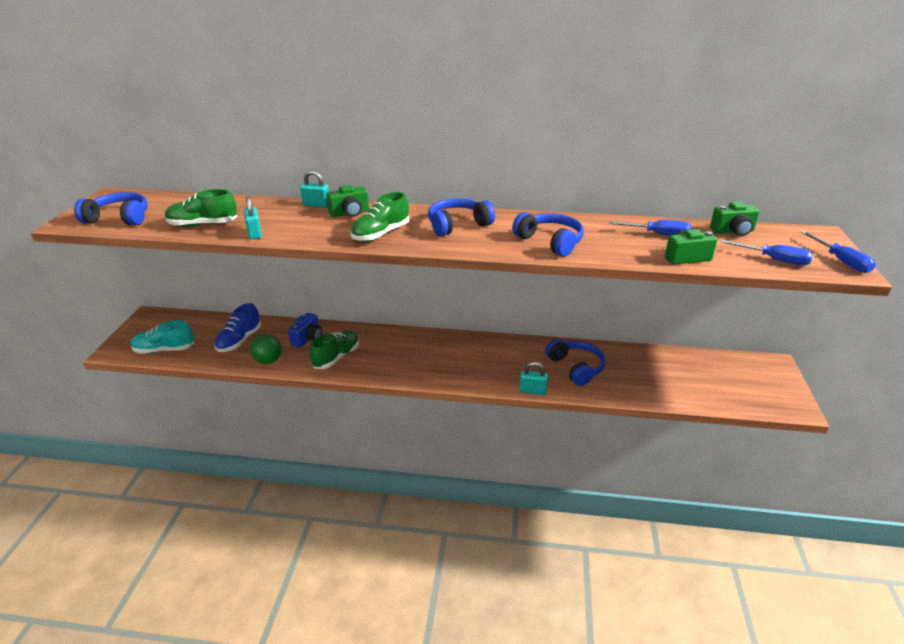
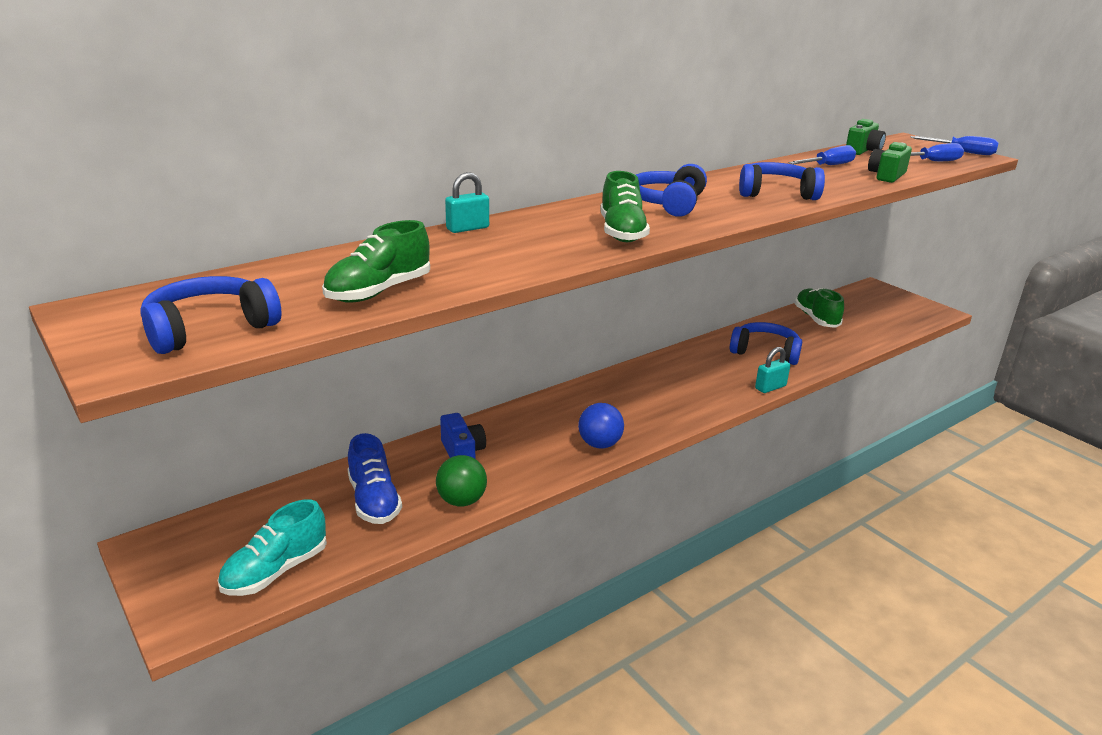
camera: 45 degrees left, 5 degrees down
(254, 233) = (480, 277): turquoise padlock -> none
(336, 357) = (537, 454): green shoe -> green shoe (816, 319)
(349, 213) = (531, 225): green camera -> none
(373, 369) = (599, 444): none -> blue ball

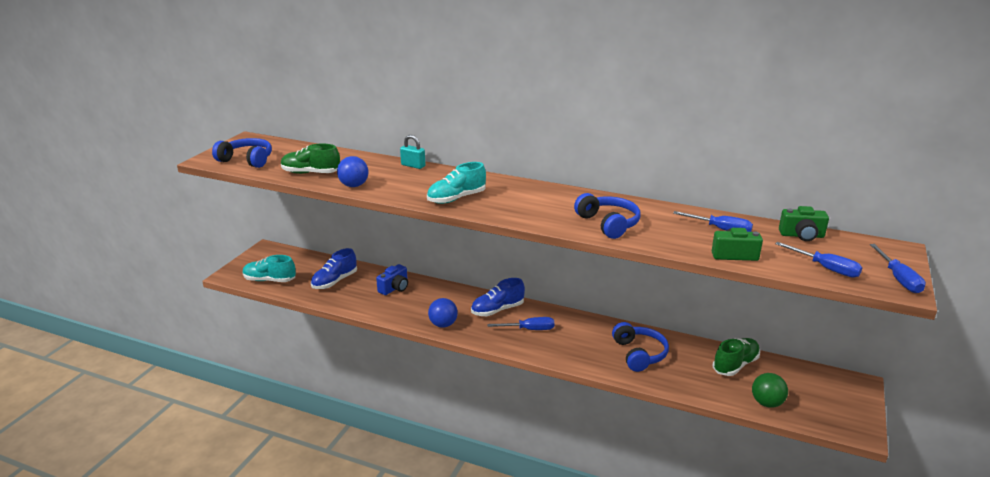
camera: 60 degrees right, 0 degrees up
(461, 501) = (353, 303): green ball -> green ball (767, 403)
(485, 274) = (354, 185): none -> blue ball
(603, 397) = (497, 310): none -> blue shoe
(622, 232) = (456, 198): green shoe -> turquoise shoe
(666, 392) = (529, 329): none -> blue screwdriver
(668, 203) = (530, 198): blue headphones -> none
(770, 387) = (586, 368): turquoise padlock -> none

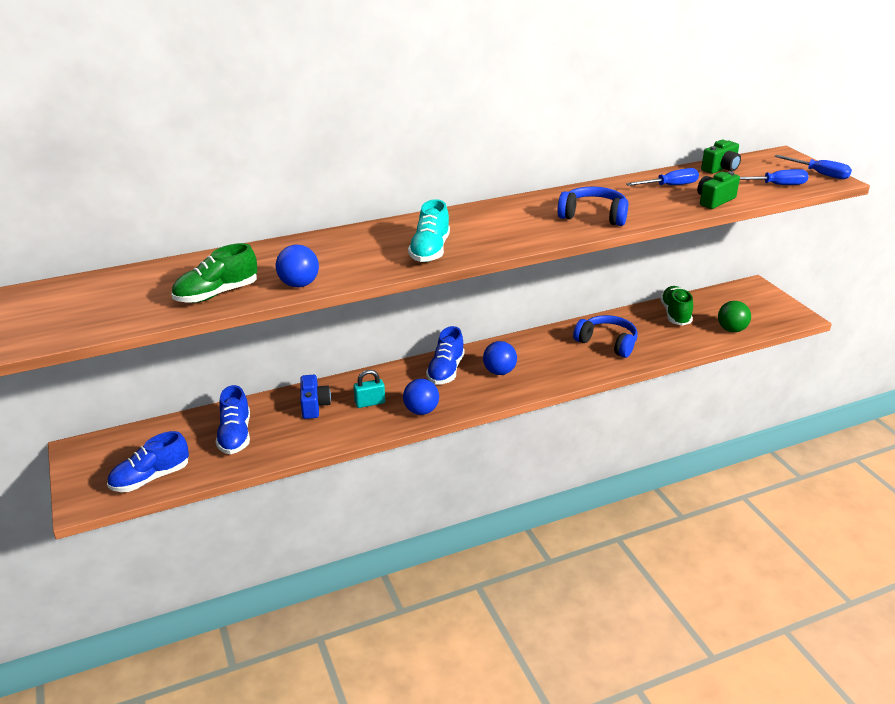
camera: 45 degrees left, 5 degrees up
(247, 160) = (93, 316): blue headphones -> none
(270, 280) = (151, 478): turquoise shoe -> blue shoe
(413, 165) = (315, 239): turquoise padlock -> turquoise padlock (370, 403)
(529, 329) = (499, 372): blue screwdriver -> blue ball

